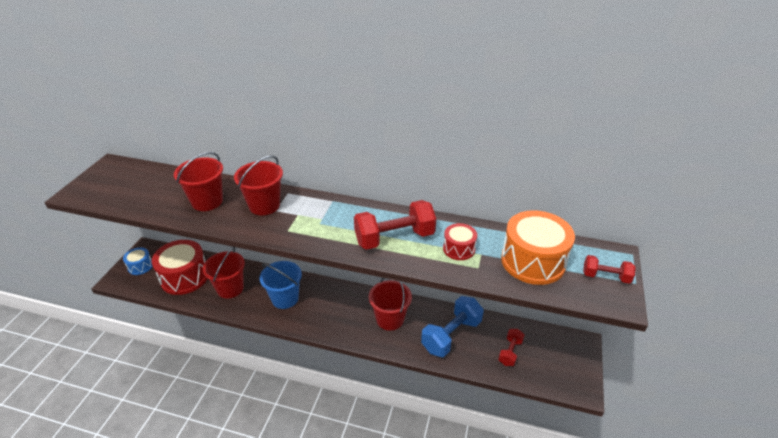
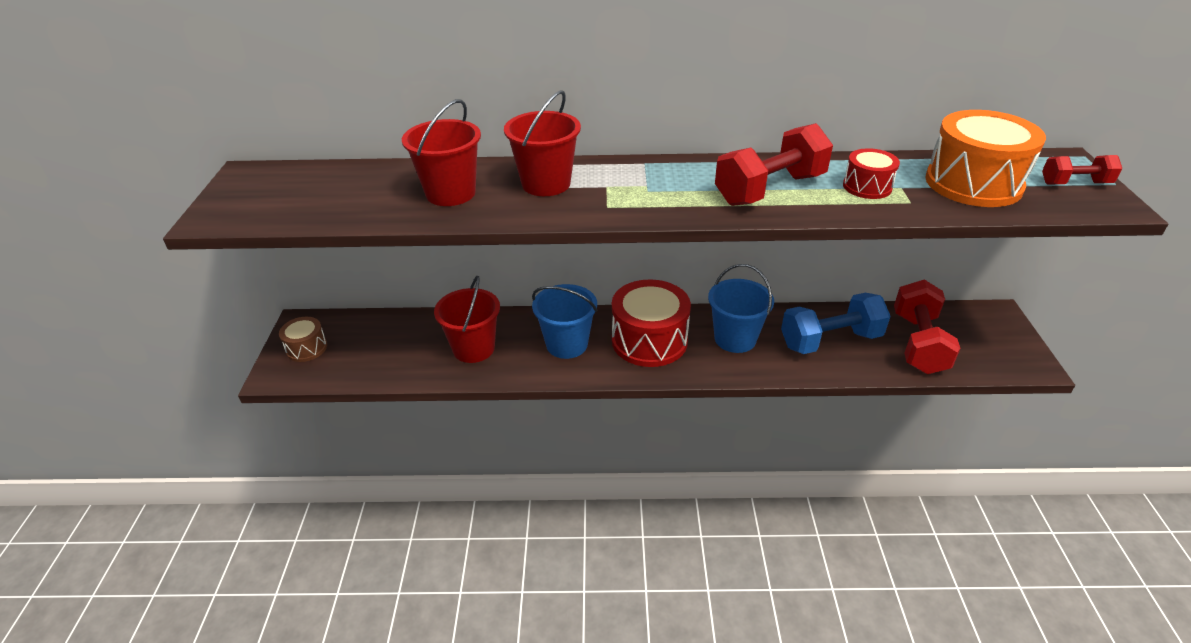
camera: 15 degrees left, 0 degrees up
(140, 266) = (306, 348): blue drum -> brown drum
(184, 277) = (390, 348): red drum -> red drum (649, 340)
(390, 319) = (735, 339): red bucket -> blue bucket
(451, 335) = (830, 340): blue dumbbell -> blue dumbbell turned 45 degrees clockwise
(510, 352) = (918, 343): red dumbbell -> red dumbbell, size x1.84

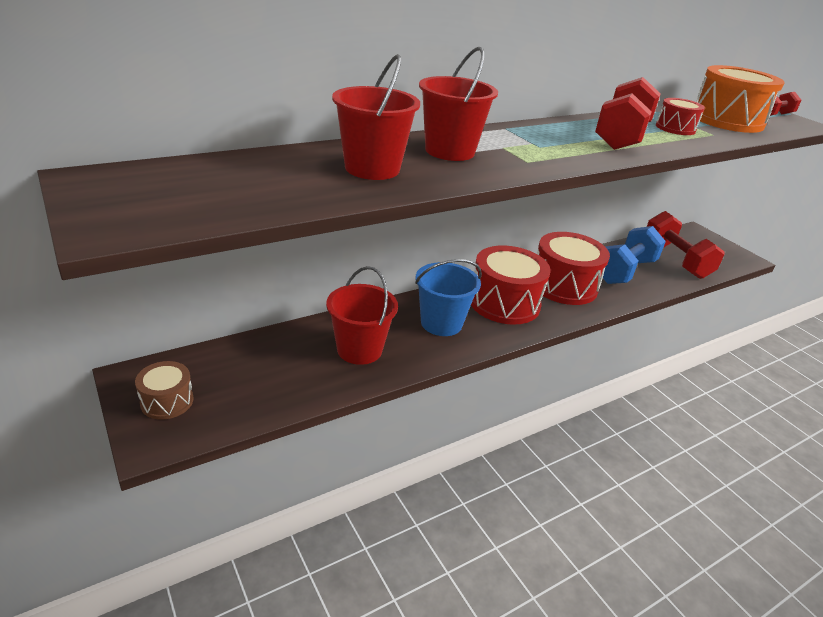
camera: 35 degrees left, 5 degrees down
(735, 339) = (563, 285): blue bucket -> red drum

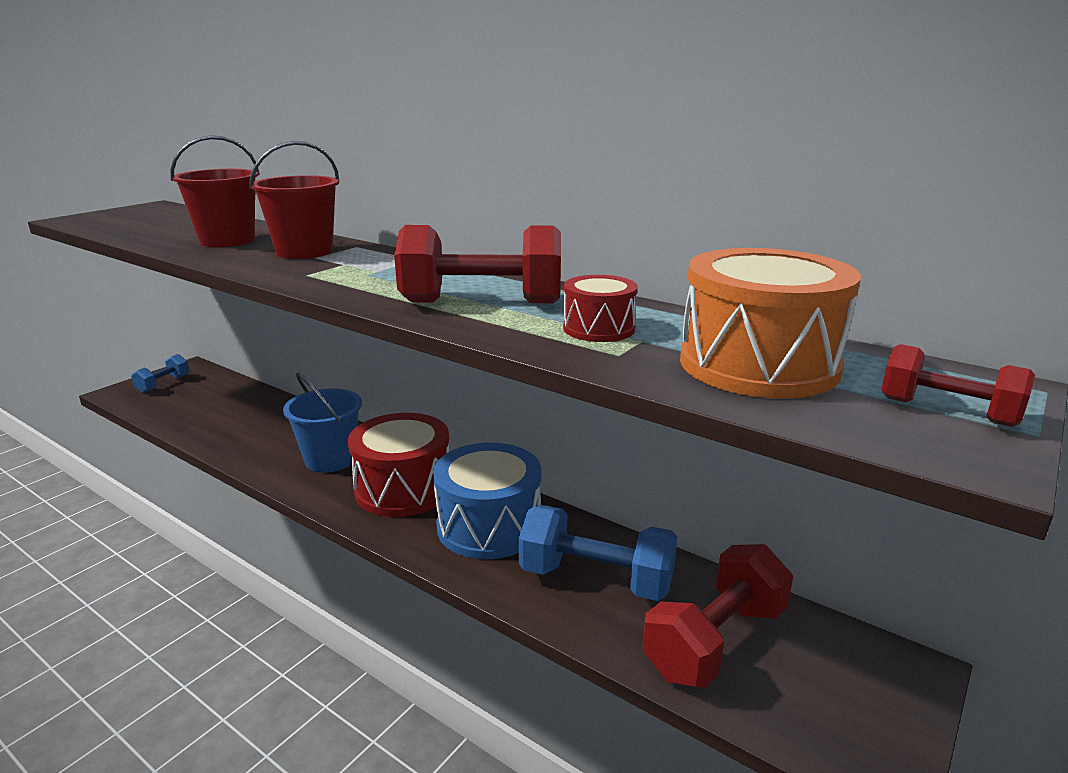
camera: 70 degrees right, 10 degrees down
(167, 401) = (163, 384): brown drum -> blue dumbbell
(359, 349) = (259, 431): red bucket -> none
(563, 285) = (489, 526): red drum -> blue drum

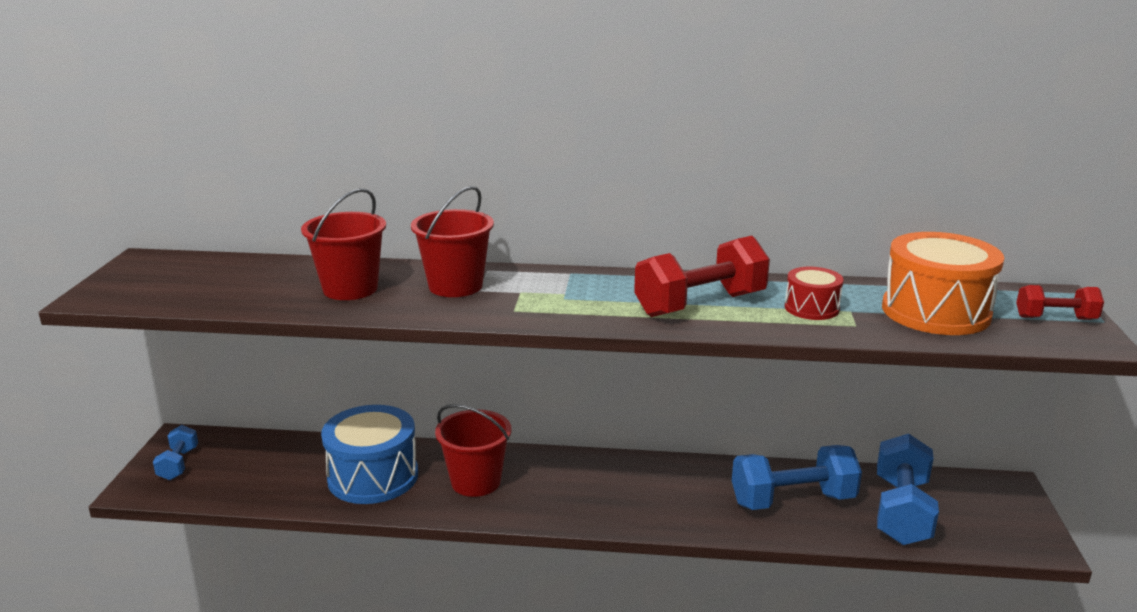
camera: 30 degrees left, 0 degrees up
(330, 459) = (476, 482): blue bucket -> red bucket
(403, 489) = (574, 485): red drum -> none
(489, 526) = (677, 490): blue drum -> blue drum (373, 476)
(715, 641) = (901, 511): red dumbbell -> blue dumbbell

